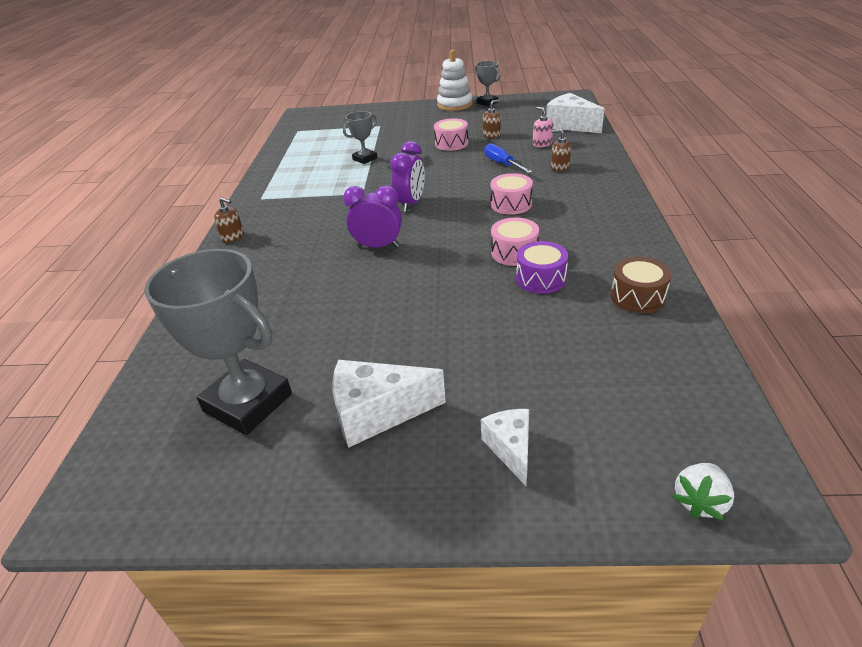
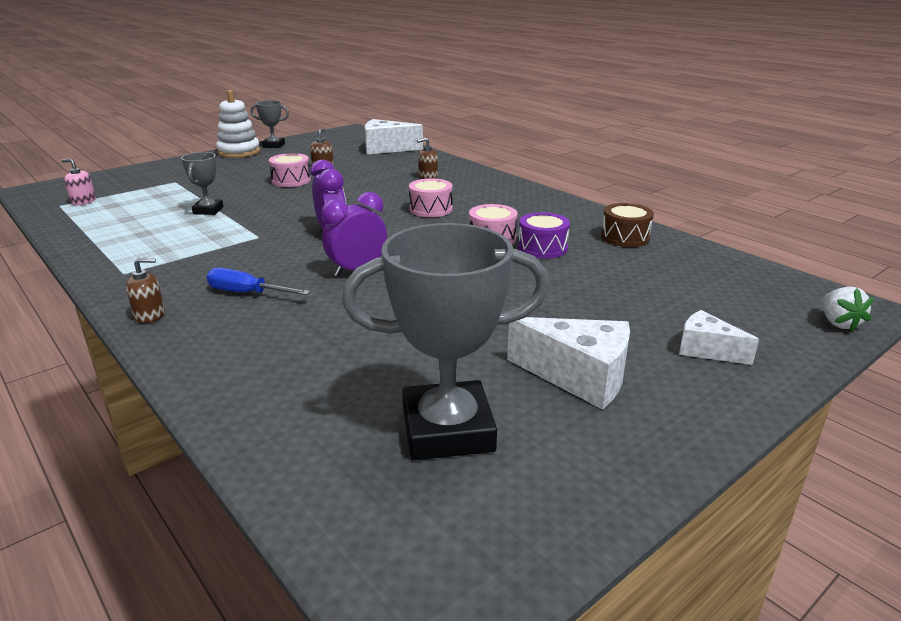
camera: 45 degrees left, 10 degrees down
(377, 413) = (579, 377): white cheese -> white cheese turned 105 degrees counterclockwise
(502, 164) = (371, 185): blue screwdriver -> blue screwdriver (247, 293)
(542, 144) = (383, 165): pink soap dispenser -> pink soap dispenser (83, 201)

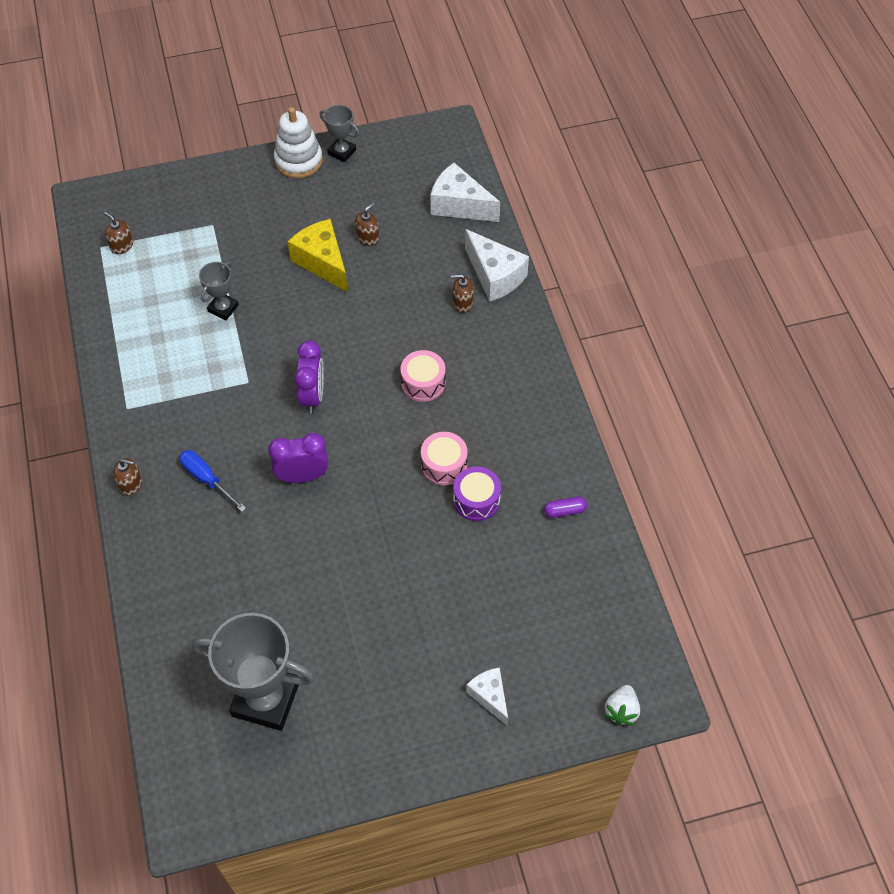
camera: 25 degrees right, 30 degrees up
(83, 201) = (122, 246): pink soap dispenser -> brown soap dispenser
(291, 180) = (322, 262): pink drum -> yellow cheese
(579, 377) = (378, 686): white cheese -> white cheese (495, 276)
(625, 237) = (564, 511): brown drum -> purple capsule

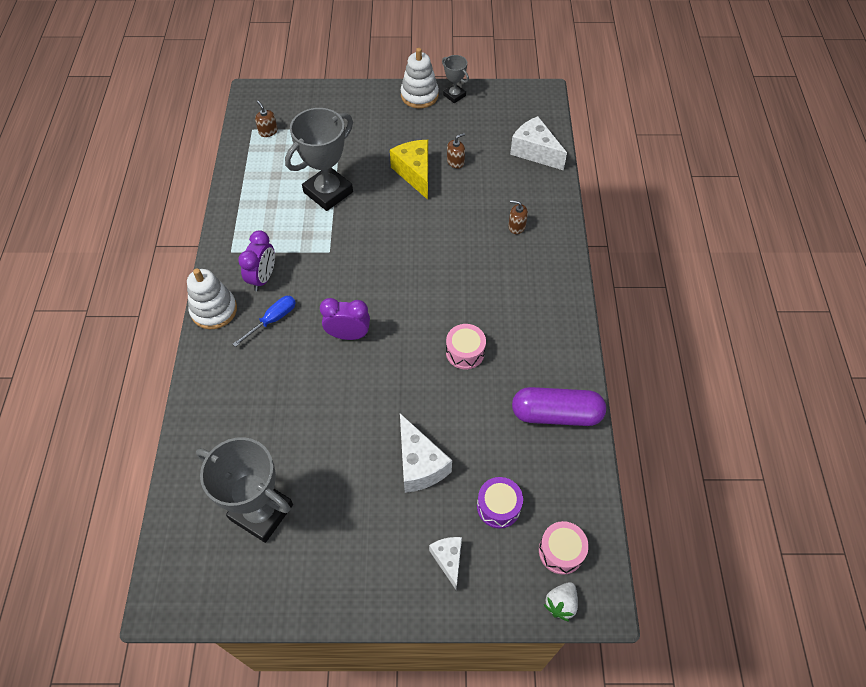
camera: 15 degrees right, 0 degrees up
(131, 484) = (214, 310): brown soap dispenser -> white stacking toy
(206, 479) = (273, 320): blue screwdriver -> blue screwdriver turned 75 degrees clockwise
(223, 308) = (328, 192): grey trophy -> grey trophy, size x1.99
(312, 396) = (376, 273): purple clock -> purple clock (263, 278)
(423, 383) = (467, 282): pink drum -> pink drum (561, 551)
(476, 500) = (484, 387): purple drum -> purple drum (498, 507)
(495, 276) = (548, 211): white cheese -> white cheese (419, 464)
(564, 511) = (556, 414): purple capsule -> purple capsule, size x2.42

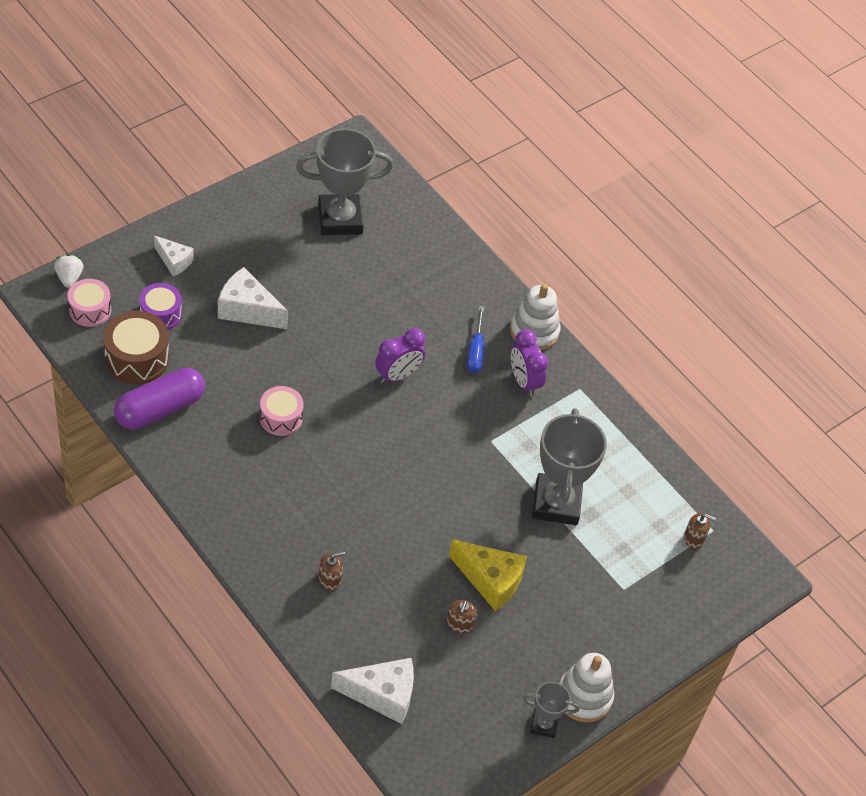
camera: 135 degrees right, 5 degrees down
(547, 473) = (137, 358): none -> brown drum

